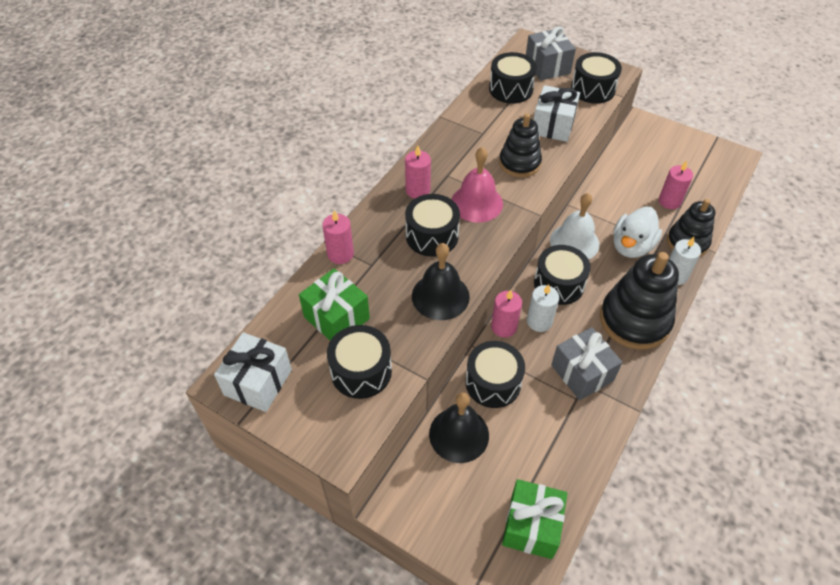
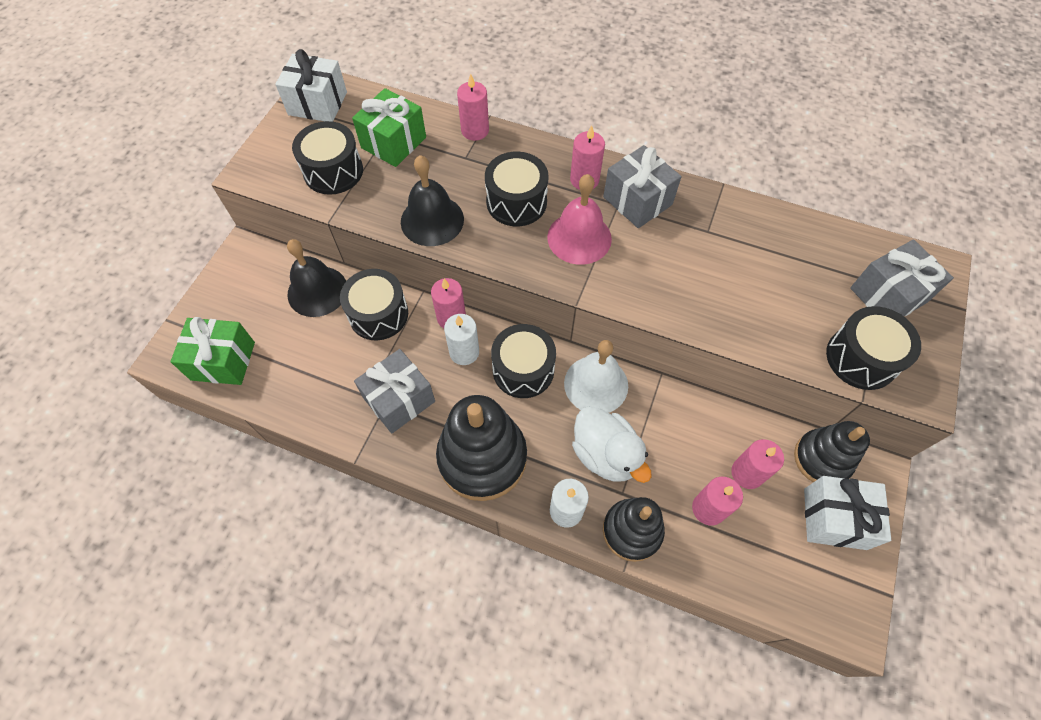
camera: 80 degrees right, 10 degrees up
(446, 164) = (637, 201): none -> grey gift
(511, 89) = (813, 254): black drum -> none
(519, 163) = (664, 276): black stacking toy -> black stacking toy (822, 459)
(553, 126) = (754, 309): white gift -> white gift (834, 518)
(631, 246) = (605, 454): white duck -> white duck turned 150 degrees counterclockwise
(644, 178) = (747, 473): none -> pink candle

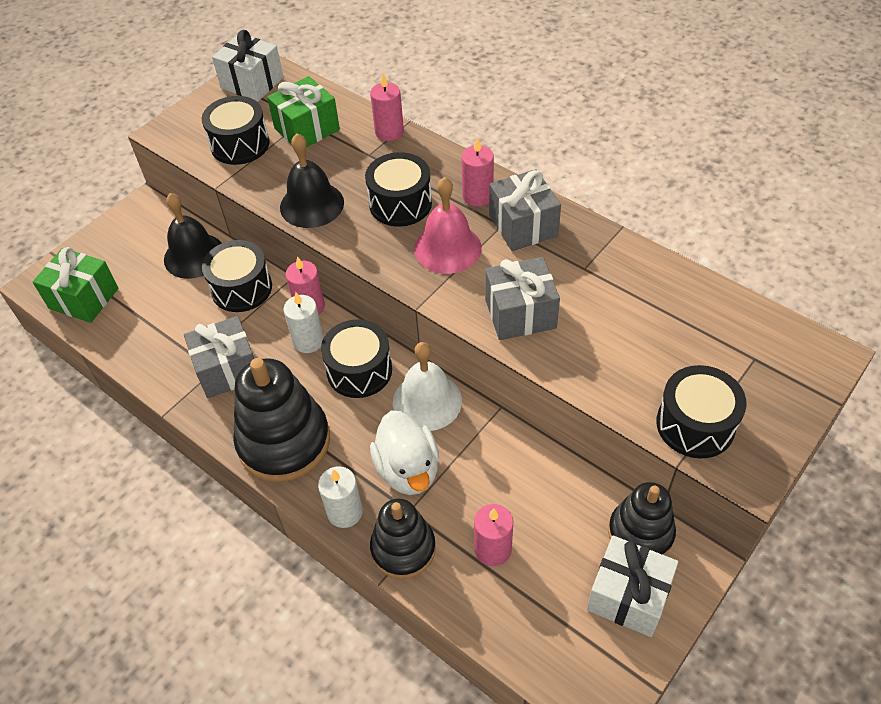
camera: 20 degrees right, 10 degrees down
(747, 473) = (550, 526): pink candle -> none
(888, 295) = (755, 370): grey gift -> grey gift (520, 313)

